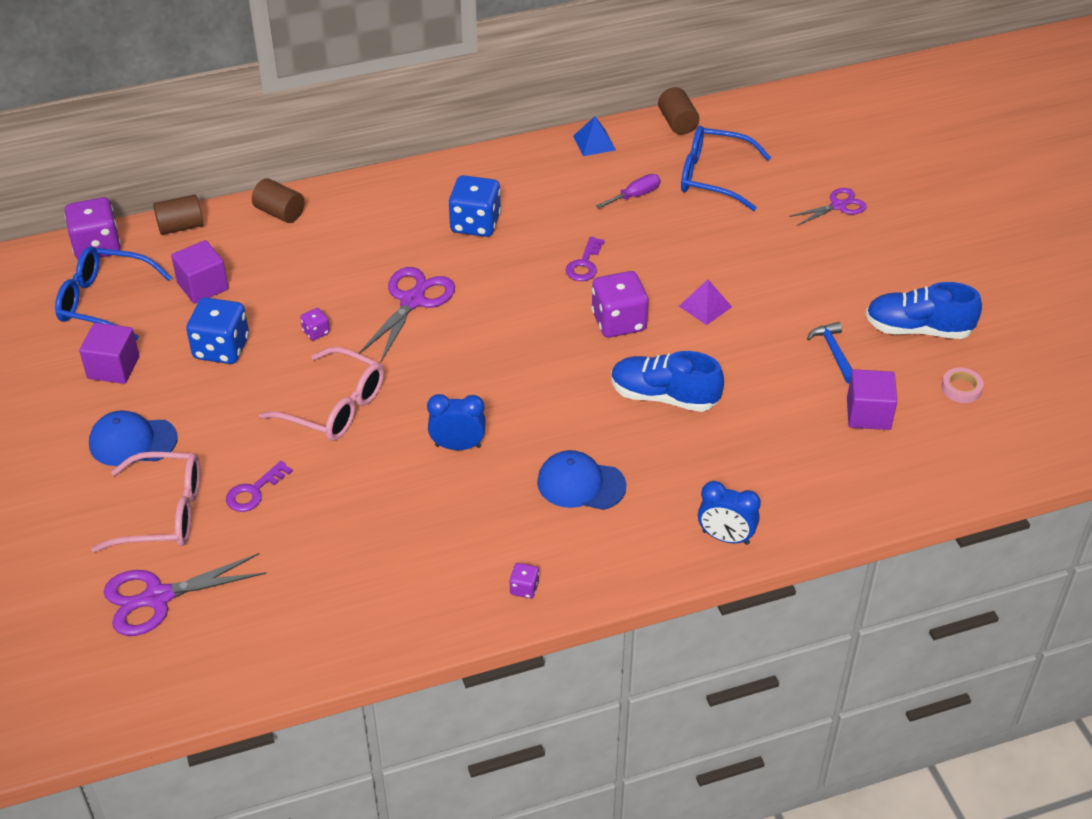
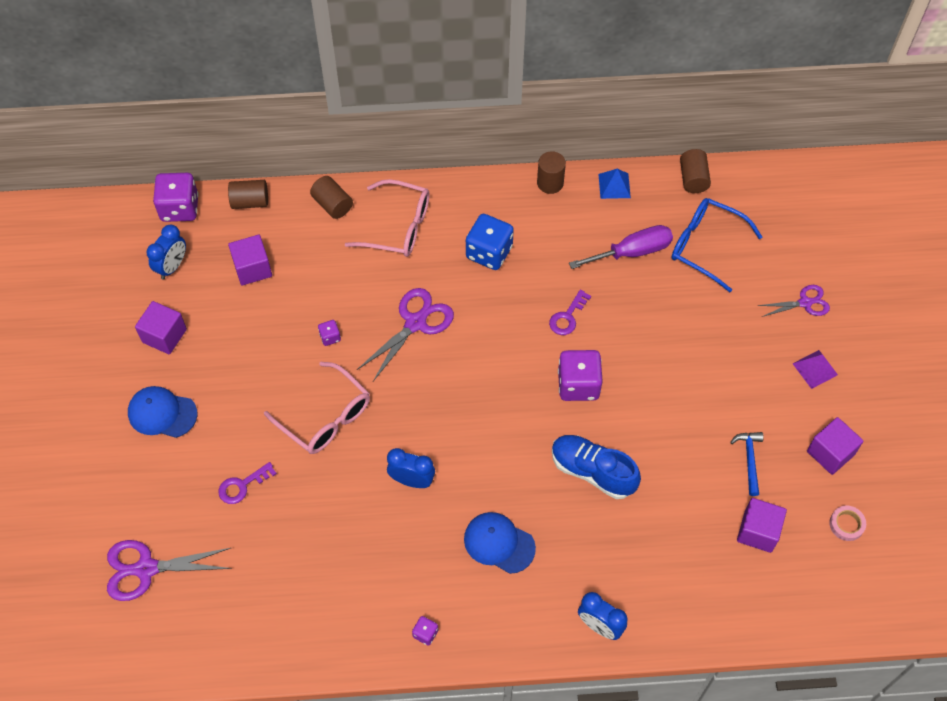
camera: 15 degrees right, 15 degrees up
(104, 302) = (172, 267): blue glasses -> blue clock
(164, 513) = (170, 489): pink glasses -> pink glasses (398, 227)
(221, 348) = (252, 336): blue dice -> none
(522, 152) = (550, 183): none -> brown cylinder
(635, 195) = (632, 252): purple screwdriver -> purple screwdriver, size x1.64
(705, 306) = (655, 385): purple pyramid -> purple pyramid (815, 369)
(918, 329) = (830, 453): blue shoe -> purple cube

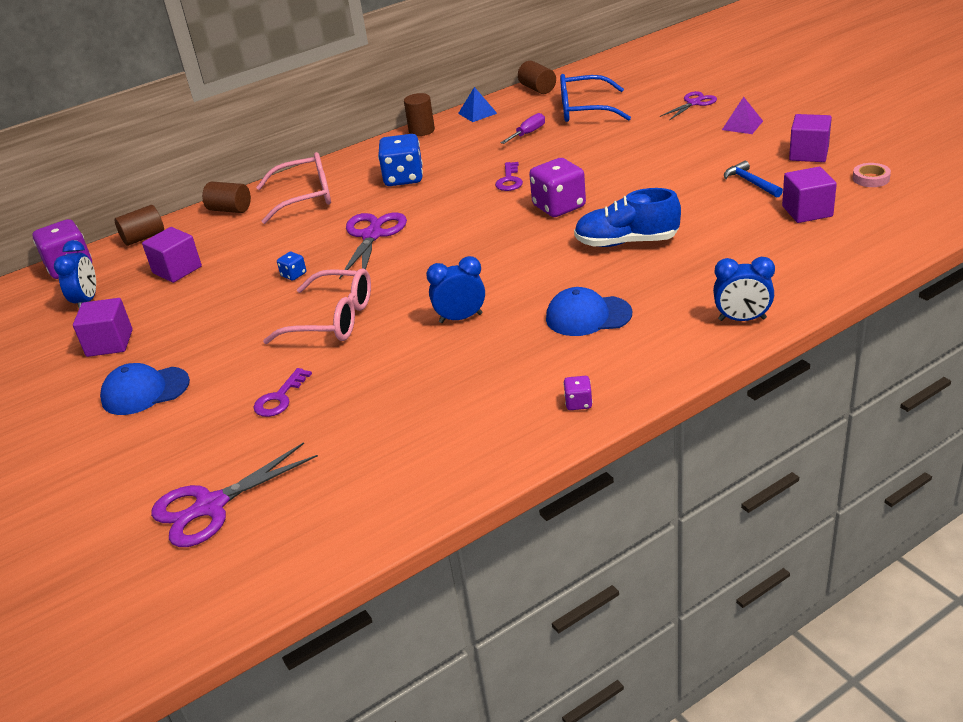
camera: 25 degrees left, 25 degrees down
(330, 337) = (294, 275): purple dice -> blue dice
(632, 252) = (528, 133): purple screwdriver -> purple screwdriver, size x0.61

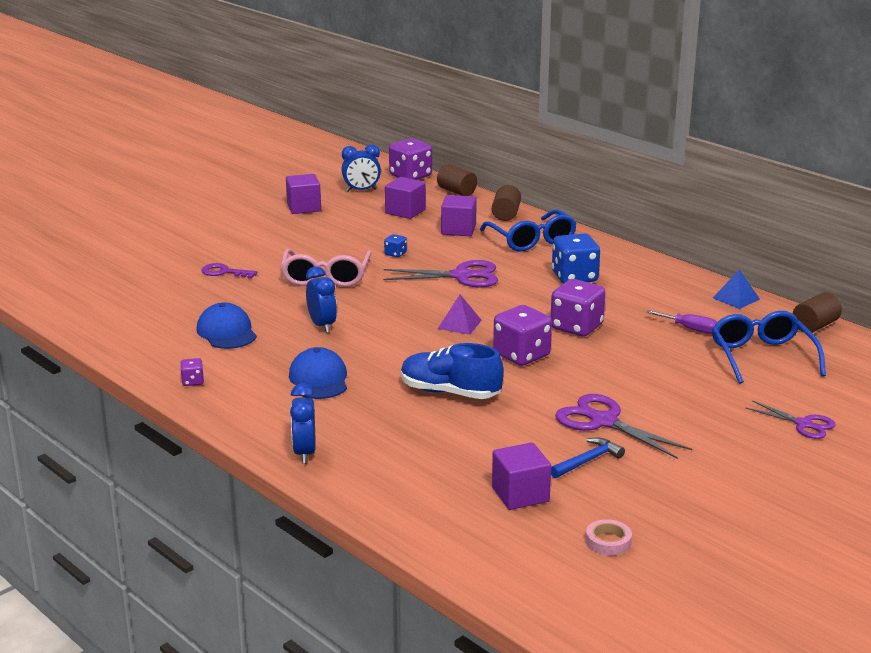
camera: 75 degrees right, 10 degrees down
(145, 391) = (242, 228): blue cap -> blue cap (226, 332)
(211, 506) = (112, 268): purple scissors -> purple scissors (604, 422)
(305, 197) = (531, 240): pink glasses -> blue glasses
(421, 131) = (684, 275): brown cylinder -> none
(509, 180) = (576, 327): purple key -> purple dice
(626, 242) = (450, 392): blue shoe -> blue shoe turned 60 degrees counterclockwise
(742, 125) = (745, 457): purple pyramid -> purple pyramid (459, 324)
(808, 154) = (670, 501): purple cube -> purple cube (458, 230)

